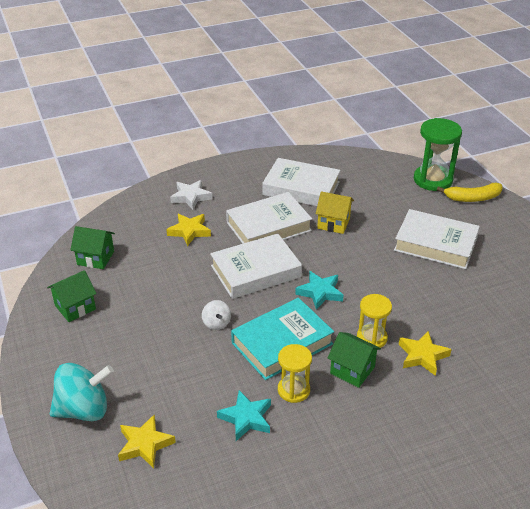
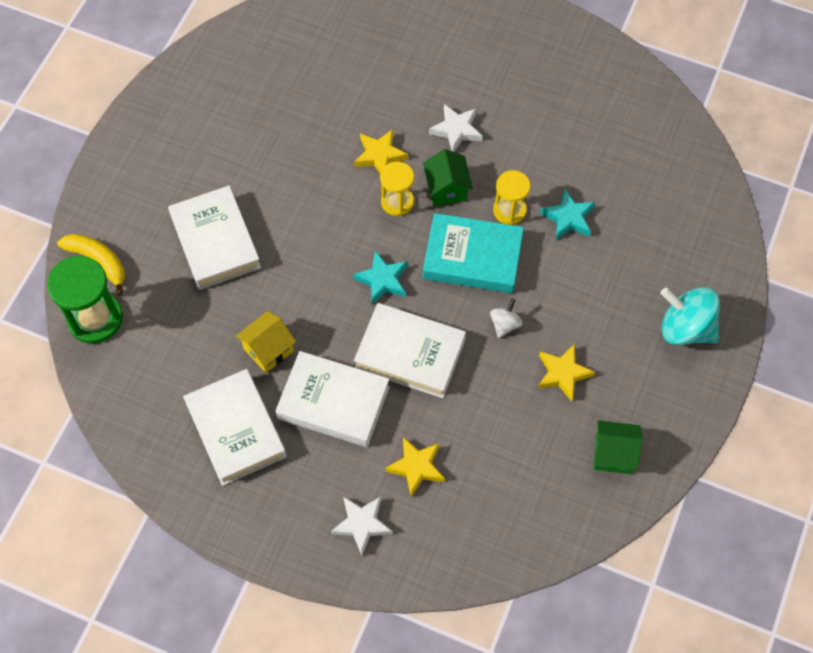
camera: 135 degrees left, 25 degrees up
(95, 258) = (543, 510): green house -> none
(145, 444) = (662, 259): yellow star -> yellow star (563, 374)
(333, 223) = (268, 350): yellow house -> yellow house turned 75 degrees clockwise
(399, 414) = (456, 130): none -> white star

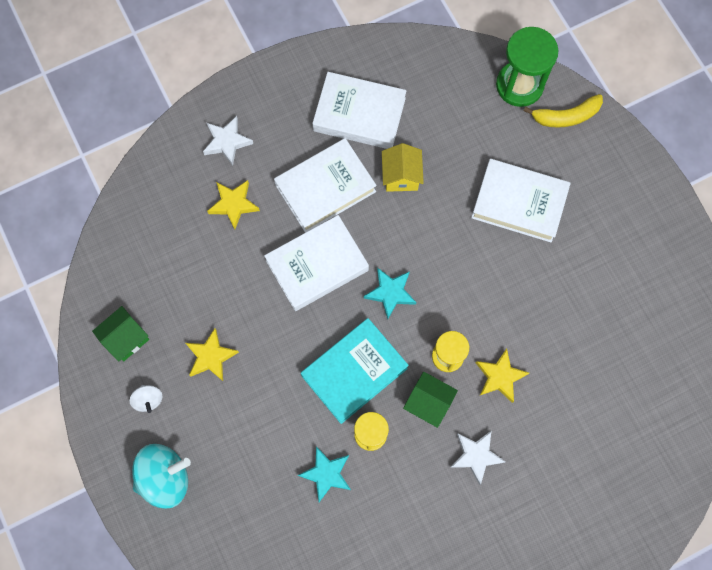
camera: 130 degrees right, 10 degrees up
(505, 324) = (282, 349): white spinning top -> white spinning top (148, 400)

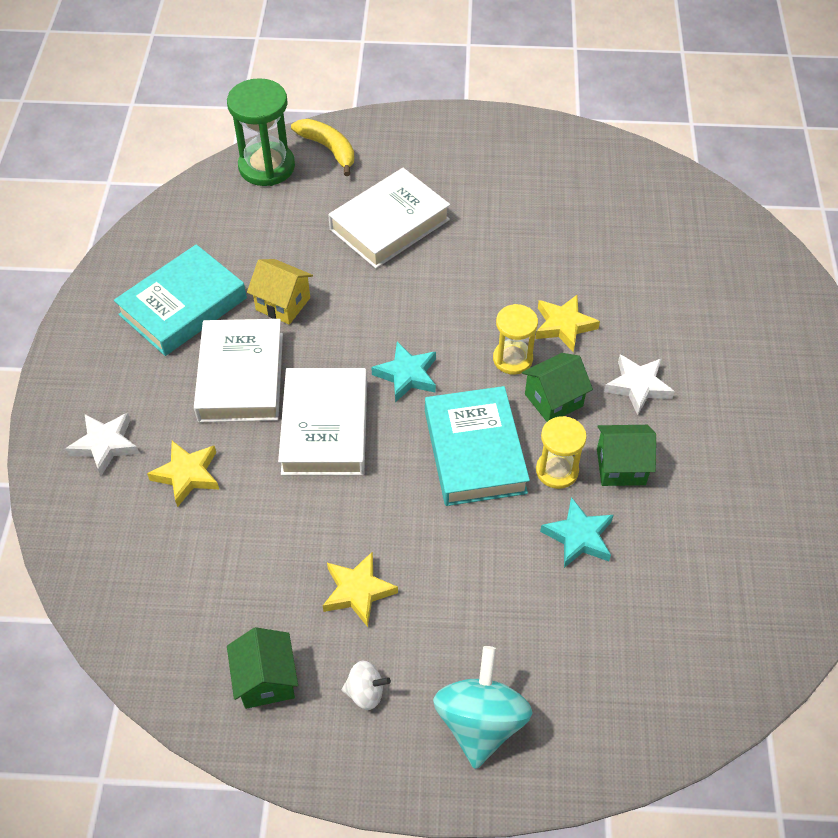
camera: 60 degrees left, 20 degrees down
(359, 114) = (183, 306): white book -> turquoise book
(398, 476) = (621, 467): none -> green house
(566, 116) = (328, 149): yellow banana -> yellow banana turned 60 degrees counterclockwise

